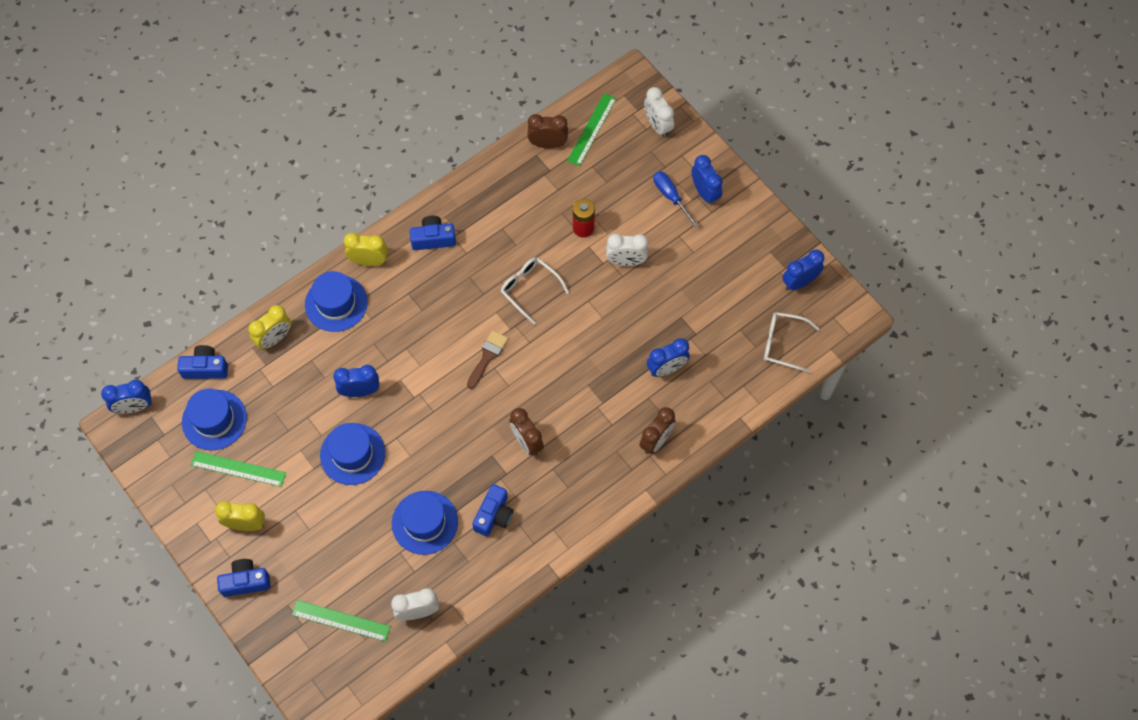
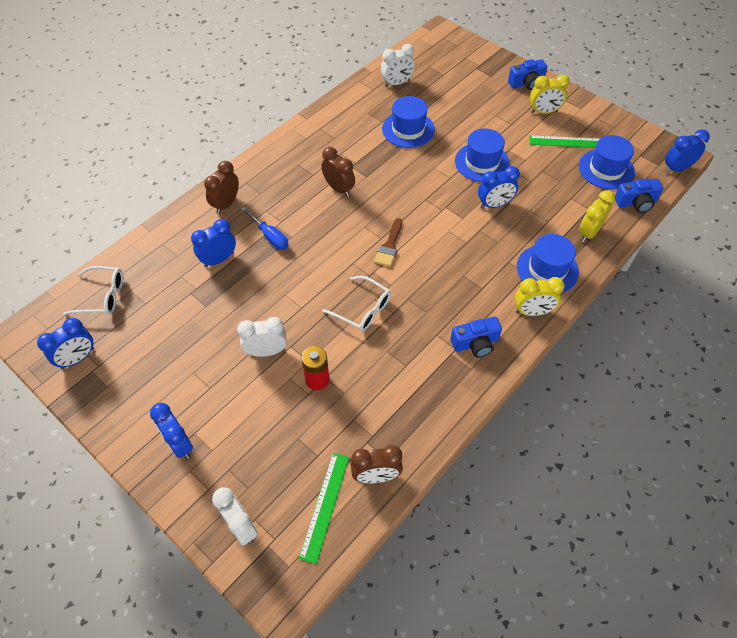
camera: 170 degrees right, 10 degrees down
(341, 620) = (450, 73): green ruler -> none
(494, 515) = (355, 140): blue camera -> none
(670, 196) = (220, 432): blue screwdriver -> blue screwdriver (270, 236)

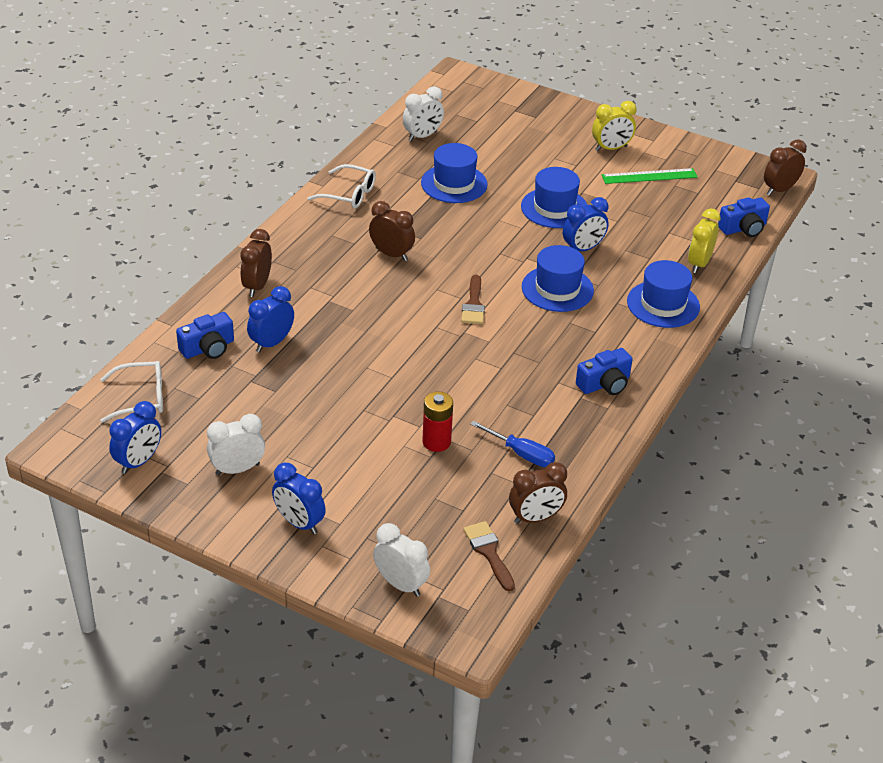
camera: 15 degrees left, 15 degrees down
(266, 351) = (366, 424): white clock -> white clock (237, 469)
(270, 236) = (325, 312): blue screwdriver -> blue screwdriver (521, 454)
(325, 506) = (488, 552): green ruler -> brown brush
(362, 309) = (464, 369): white glasses -> white glasses (349, 194)
(527, 83) = (581, 120): blue camera -> blue camera (208, 348)
(532, 312) = (659, 346): yellow clock -> none
(606, 169) = (700, 199): blue hat -> blue hat (557, 289)
(676, 169) = (779, 190): blue clock -> brown clock

